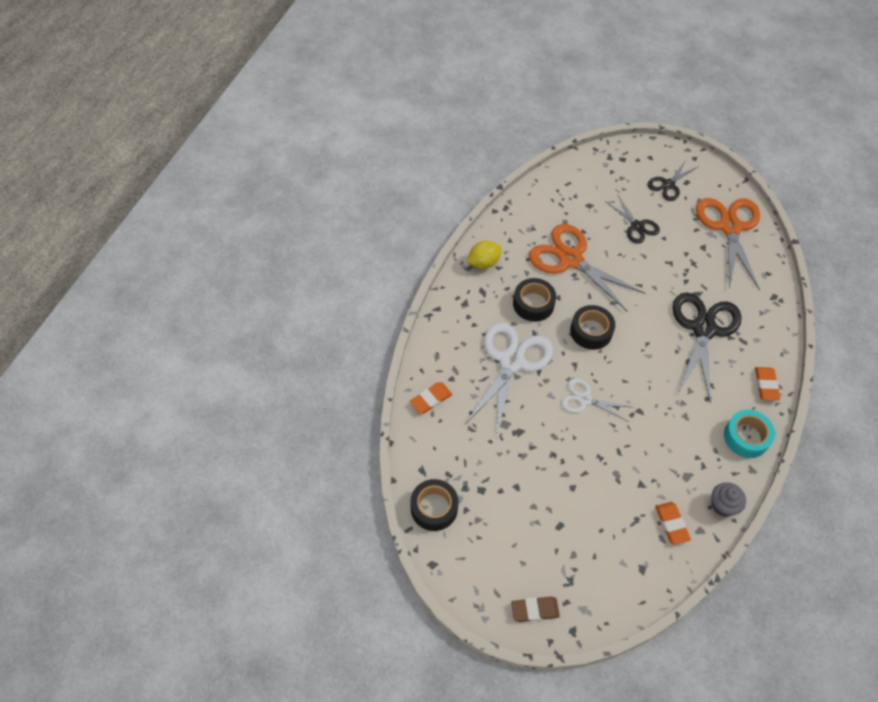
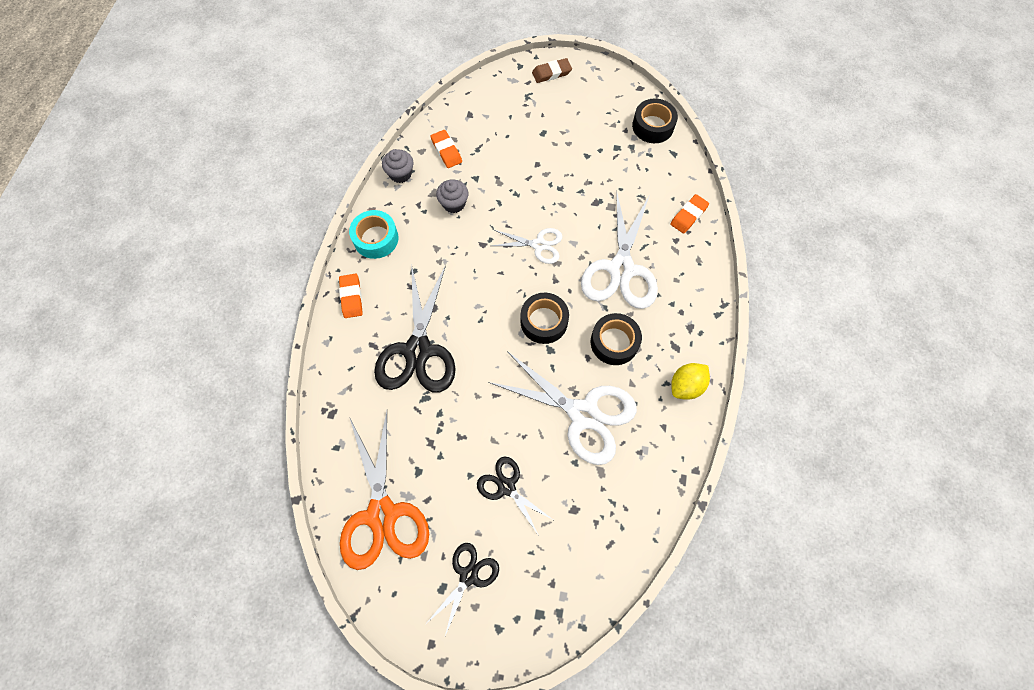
camera: 170 degrees right, 10 degrees up
(570, 259) = (583, 414): orange scissors -> white scissors
(666, 459) = (454, 204): none -> grey cupcake

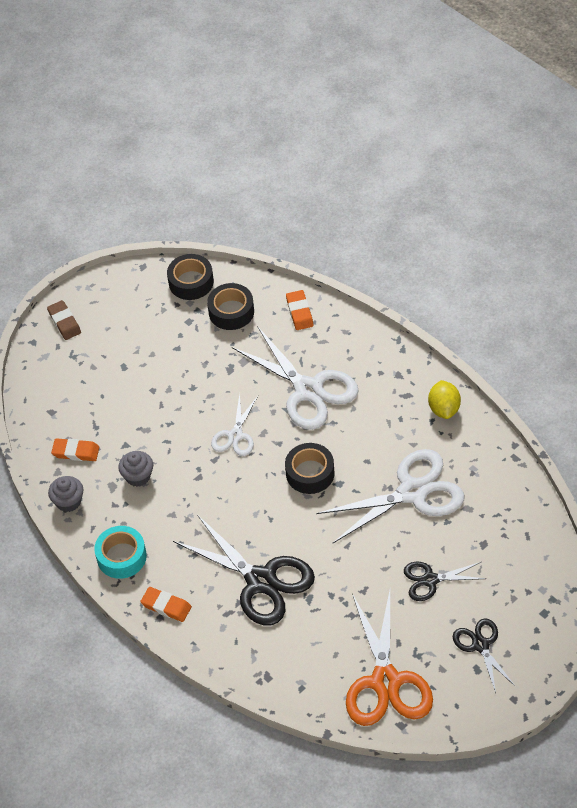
camera: 50 degrees left, 15 degrees down
(382, 514) = (385, 681): orange scissors -> orange scissors turned 60 degrees clockwise
(539, 245) = (235, 435): white scissors -> white scissors turned 150 degrees clockwise
(551, 73) = (64, 322): brown eraser -> brown eraser turned 45 degrees counterclockwise
(614, 342) = (369, 434): black tape -> black tape (231, 312)

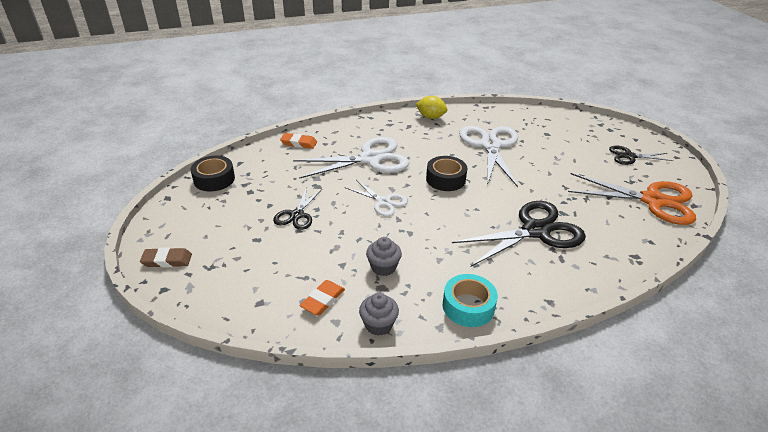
camera: 70 degrees left, 15 degrees down
(166, 606) = (539, 293): orange eraser -> none
(231, 312) = (265, 170): black tape -> none
(430, 580) = (568, 159): black scissors -> black scissors (297, 215)

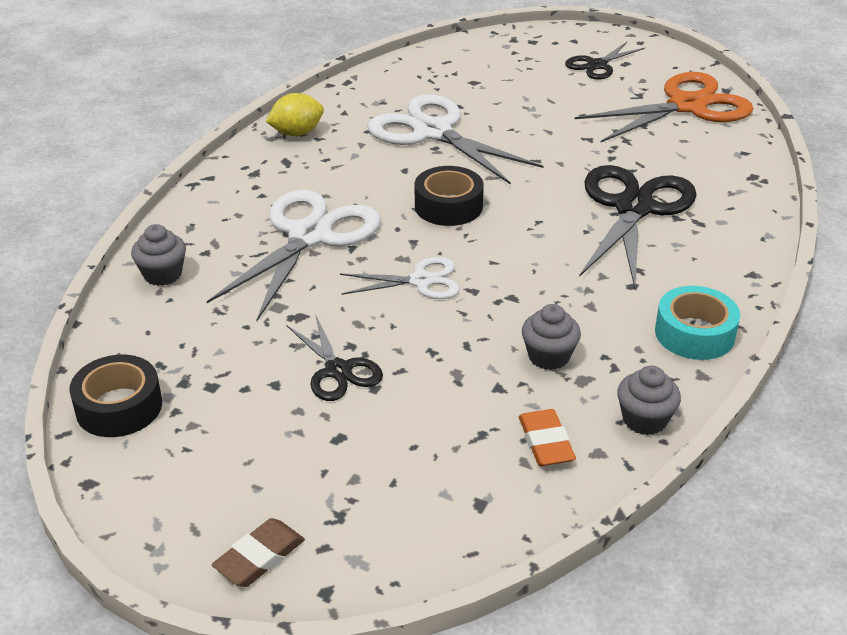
camera: 45 degrees left, 0 degrees up
(299, 143) = (163, 274): orange eraser -> grey cupcake

